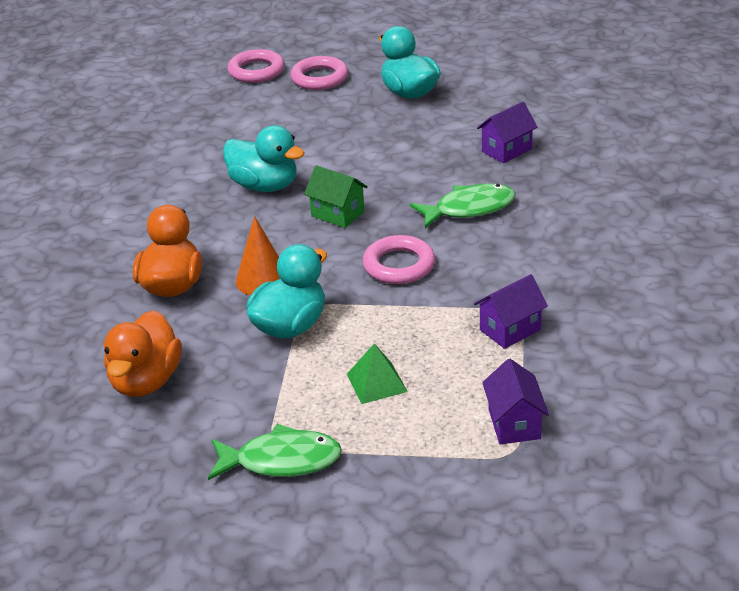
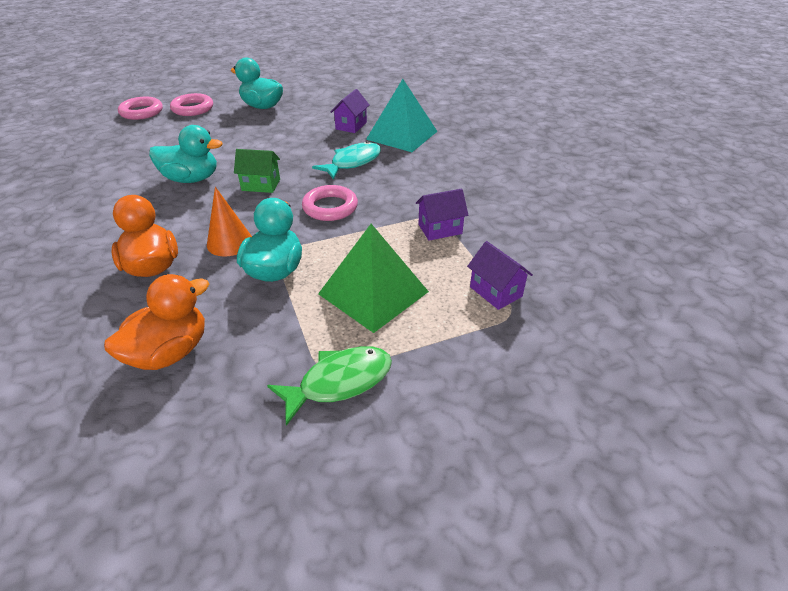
camera: 30 degrees left, 5 degrees up
(146, 381) = (170, 352): orange duck -> orange duck turned 120 degrees counterclockwise
(376, 383) = (373, 293): green pyramid -> green pyramid, size x1.95
(469, 209) = (353, 162): green fish -> turquoise fish
(510, 330) = (440, 229): purple house -> purple house turned 45 degrees clockwise
(565, 181) = (402, 135): none -> turquoise pyramid

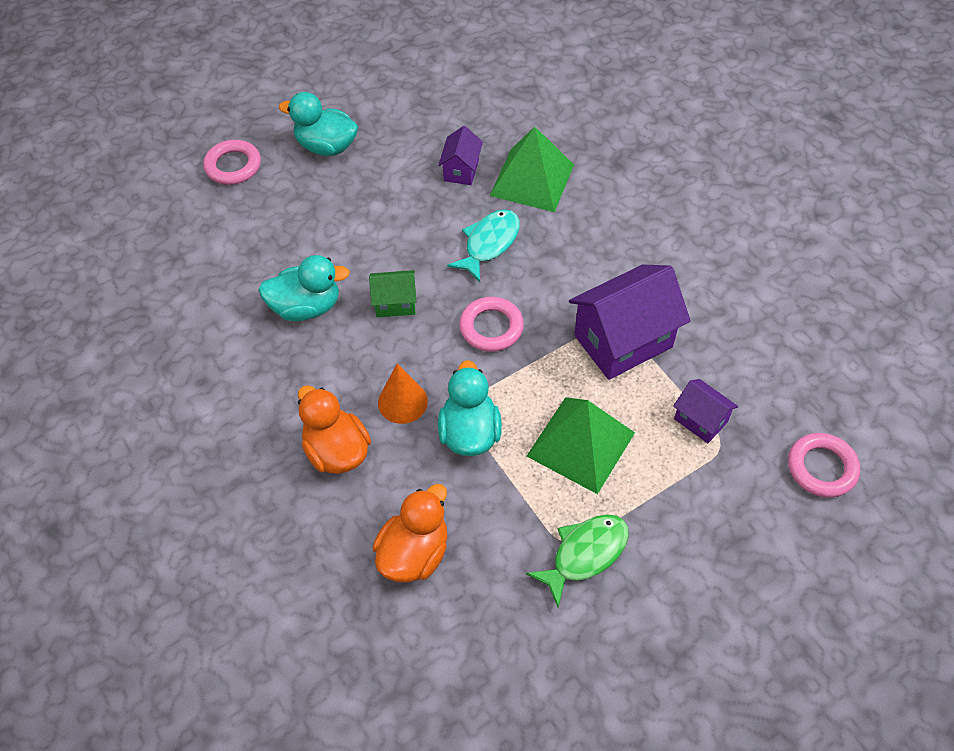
camera: 10 degrees left, 15 degrees up
(141, 112) = (167, 185): pink ring -> pink ring (821, 468)
(402, 135) = (532, 179): turquoise pyramid -> green pyramid
(440, 229) = (623, 341): purple house -> purple house, size x1.95

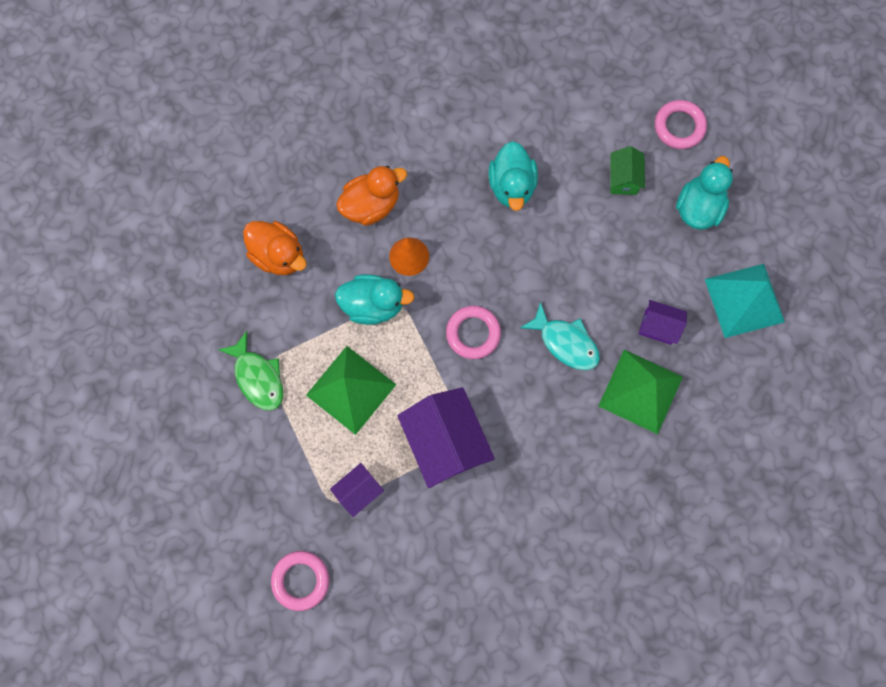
camera: 95 degrees right, 20 degrees up
(395, 303) = (507, 257): green house -> green house (623, 179)
(424, 108) = (744, 300): none -> turquoise pyramid

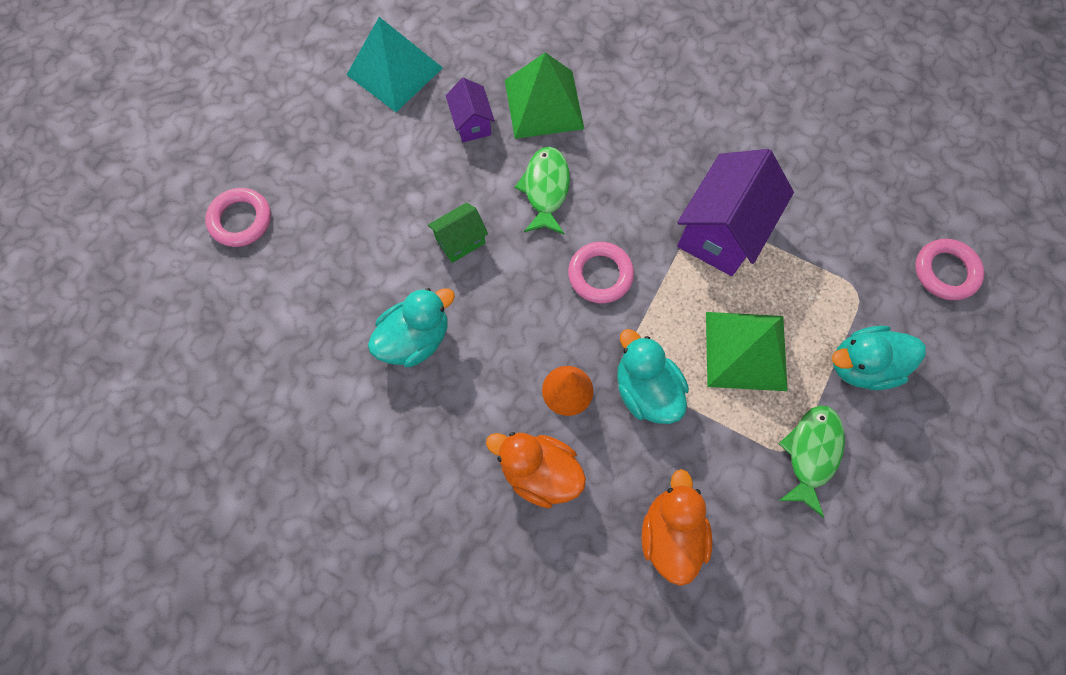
camera: 125 degrees left, 5 degrees down
(359, 491) = (828, 276): purple house -> none
(565, 342) = (546, 189): turquoise fish -> green fish
(623, 179) = (336, 237): green house -> green house (460, 241)
(698, 207) = (323, 155): turquoise duck -> turquoise duck (861, 365)

